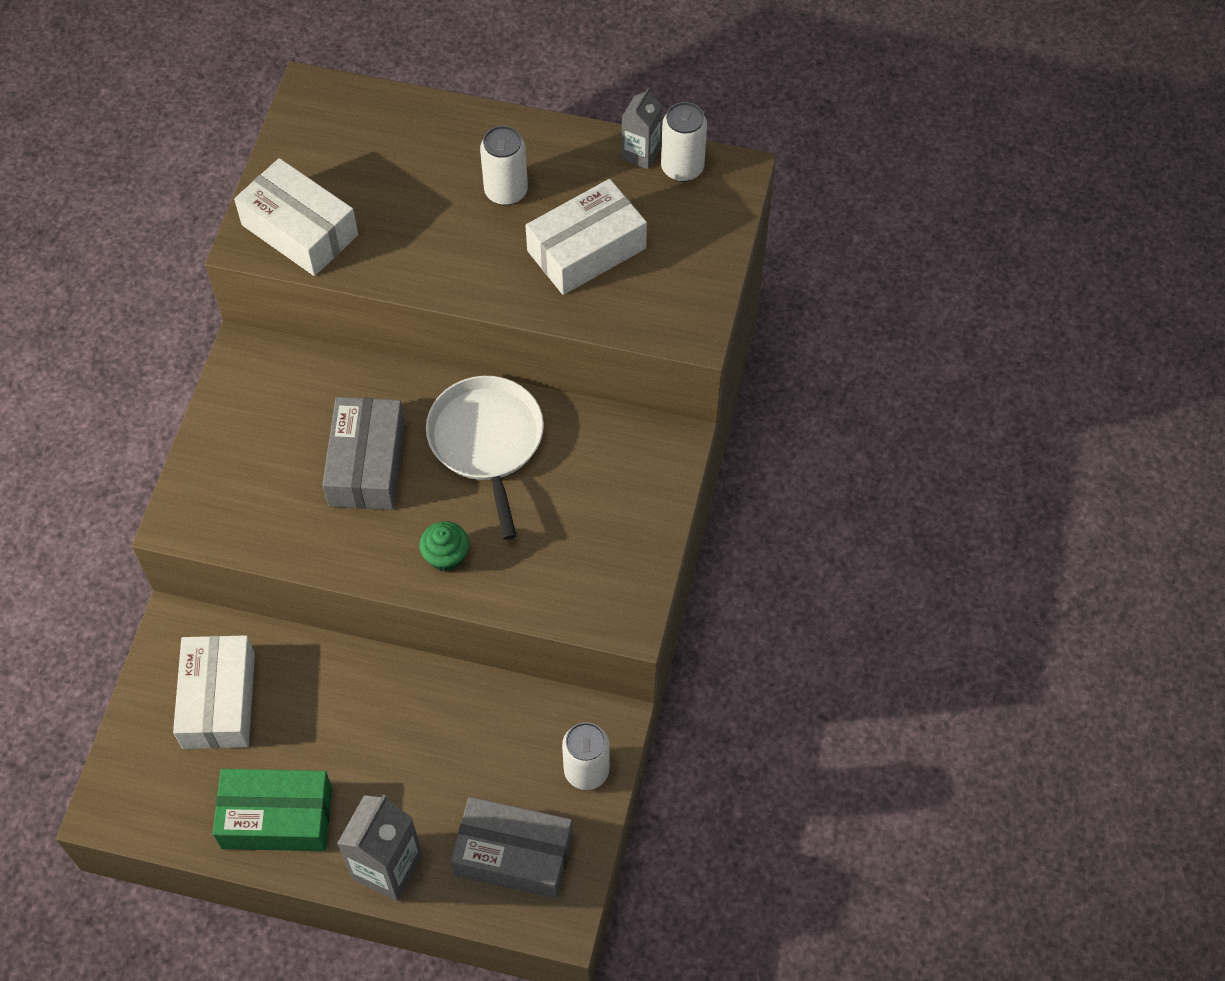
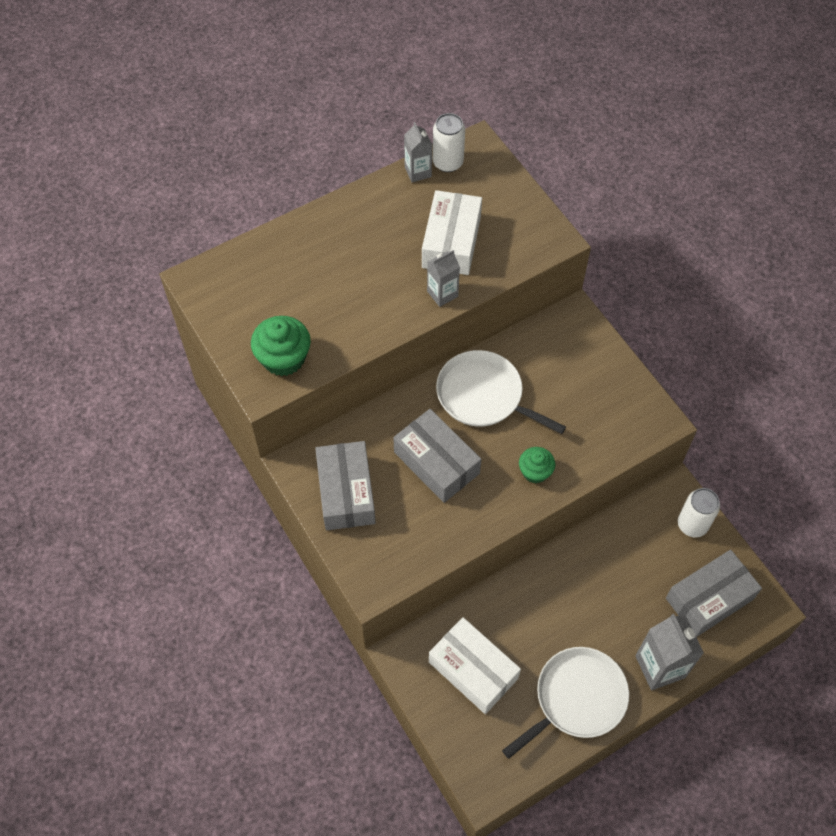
camera: 45 degrees left, 0 degrees up
(256, 417) = (346, 492): none -> grey box
(277, 817) = (576, 698): green box -> white pan
(300, 230) = (283, 358): white box -> green cupcake
(506, 191) = (372, 246): white can -> none
(515, 292) = (442, 294): none -> grey carton

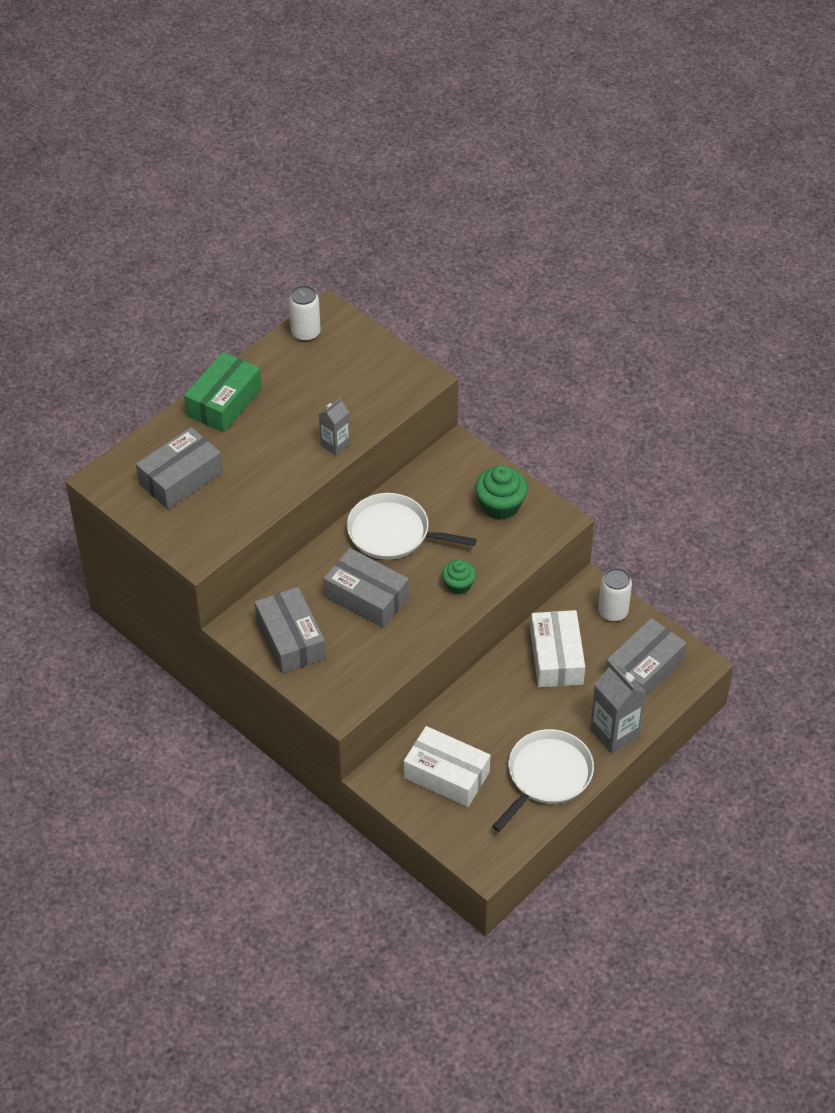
camera: 15 degrees left, 10 degrees down
(274, 296) = (181, 478): none -> grey box
(283, 358) = (207, 527): green cupcake -> green cupcake (500, 505)
(343, 221) = (224, 402): none -> green box
(418, 172) = (280, 346): grey carton -> none
(451, 242) = (330, 400): white box -> white box (556, 657)

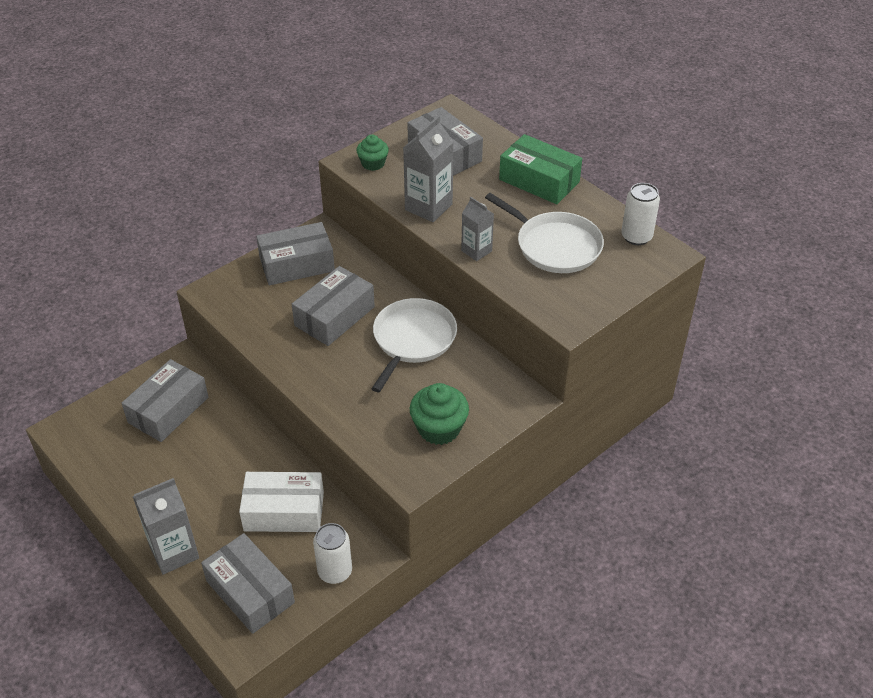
camera: 95 degrees right, 5 degrees down
(271, 484) = (428, 207): none -> grey carton
(446, 775) = (168, 410): white box -> grey box
(458, 585) = (335, 385): green cupcake -> green cupcake (373, 163)
(547, 775) = (141, 487): white pan -> white pan (555, 246)

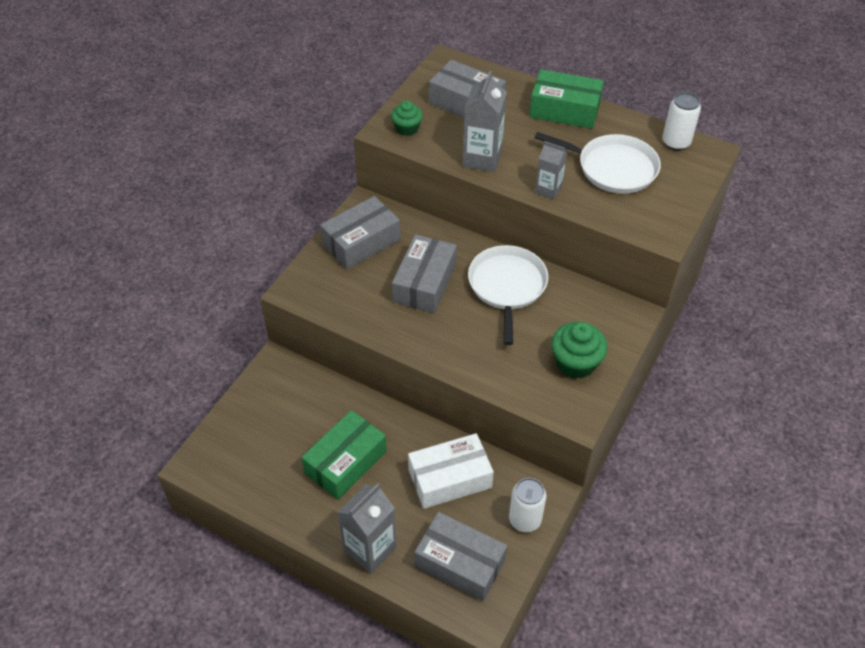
camera: 20 degrees left, 5 degrees up
(168, 410) = (289, 415): grey box -> none
(195, 467) = (345, 462): none -> green box

